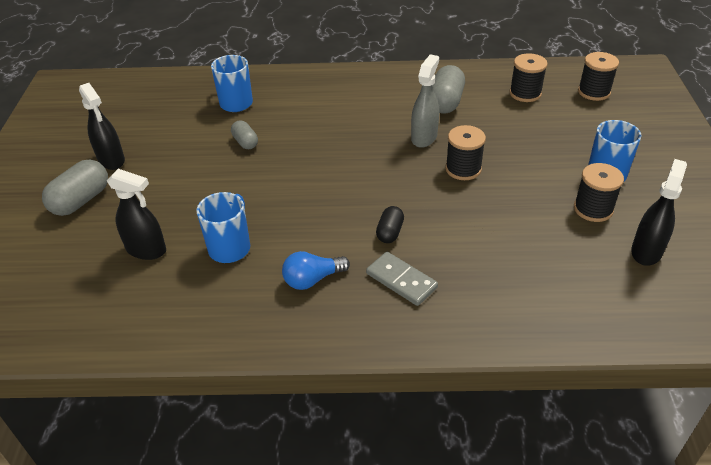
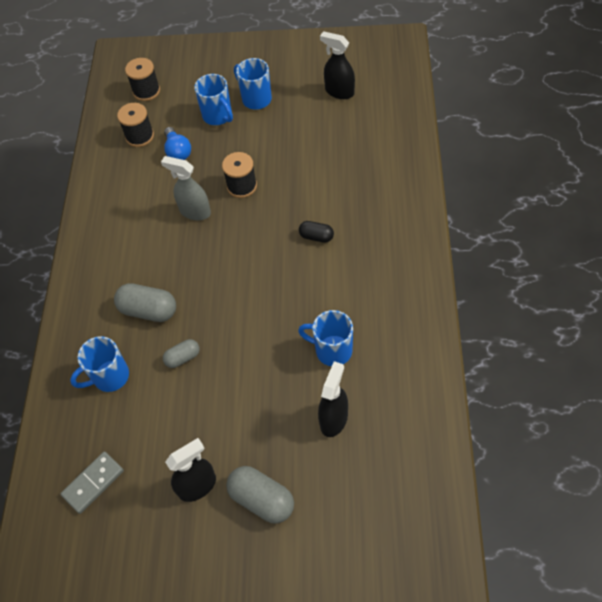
camera: 85 degrees left, 15 degrees up
(312, 279) = (368, 287): blue light bulb -> blue light bulb (178, 151)
(401, 280) = (368, 229): grey domino -> grey domino (93, 483)
(446, 102) = (143, 194): grey capsule -> grey capsule (148, 310)
(569, 145) = (218, 116): none -> blue mug
(593, 209) = (295, 112): black spool -> none

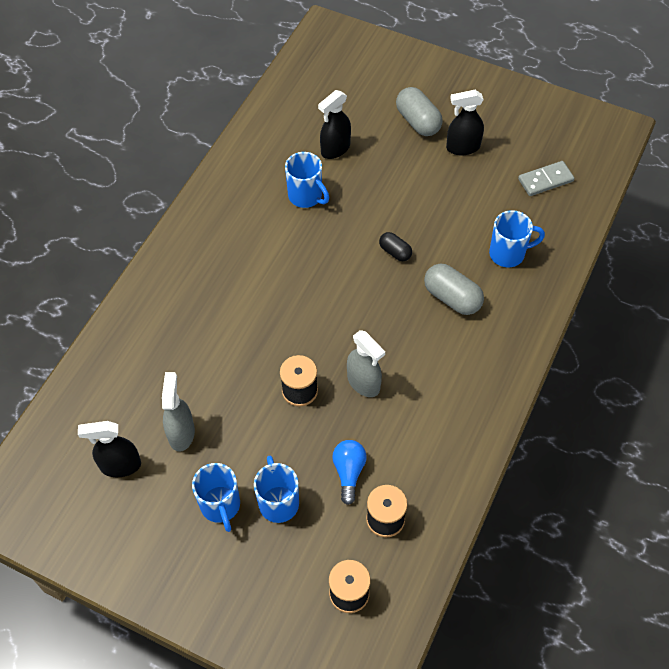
camera: 160 degrees left, 0 degrees up
(183, 357) = (436, 243): grey capsule -> none
(311, 125) = (181, 433): none -> grey spray bottle
(316, 236) = (257, 300): black capsule -> black capsule (395, 252)
(339, 92) = (120, 465): black spray bottle -> black spray bottle turned 120 degrees clockwise

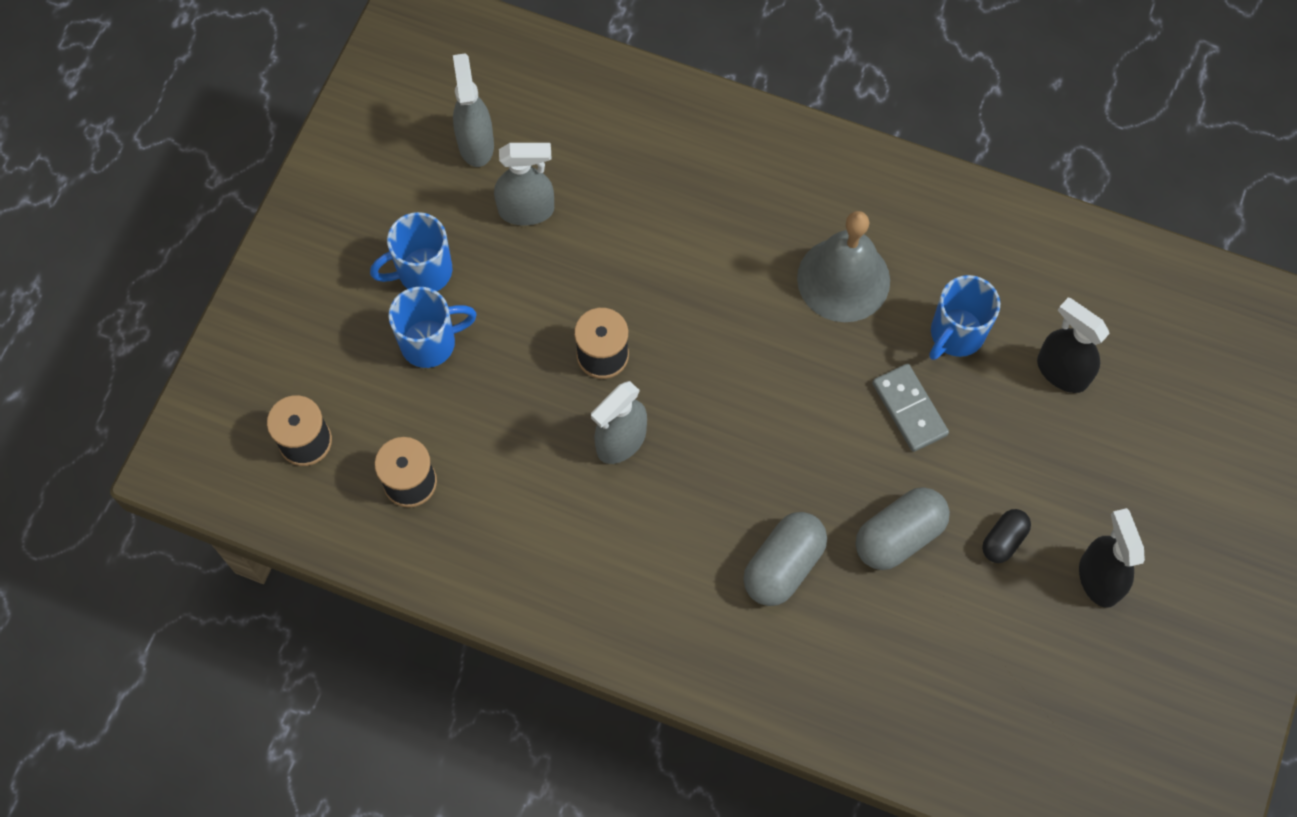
camera: 85 degrees right, 10 degrees up
(120, 465) = (476, 143): black spray bottle -> grey spray bottle
(261, 250) = (843, 279): none -> grey bell
(349, 472) = (478, 430): blue light bulb -> none
(395, 252) = (862, 475): black capsule -> black capsule (1003, 540)
(418, 121) = (1145, 502): grey capsule -> grey capsule (899, 536)
(508, 253) = (880, 655): blue mug -> none
(545, 180) = (1046, 721): grey domino -> grey domino (909, 409)

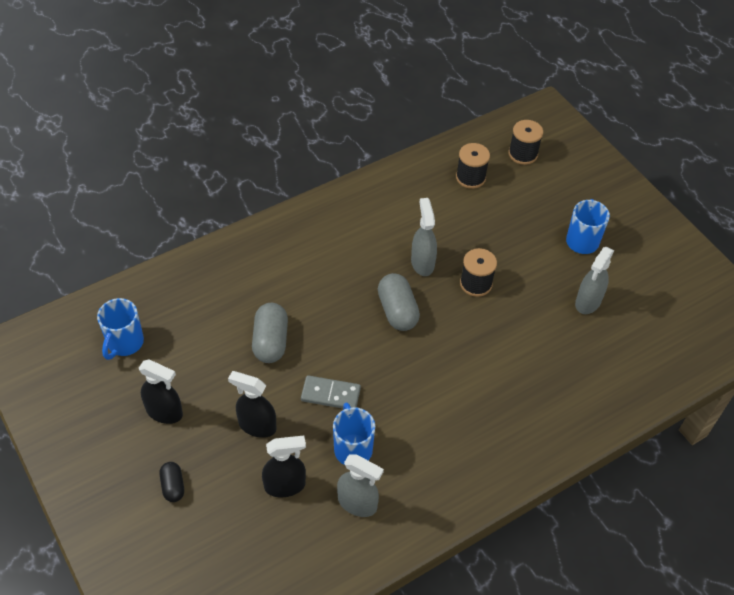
camera: 125 degrees right, 15 degrees down
(430, 342) = (539, 222): blue mug -> blue mug (125, 343)
(476, 143) = (647, 304): grey spray bottle -> grey spray bottle (357, 503)
(783, 565) = (302, 285): grey capsule -> grey capsule (397, 311)
(843, 279) = (431, 417): grey bell -> none
(1003, 540) = (225, 385): black capsule -> black capsule (173, 486)
(1021, 459) = (257, 426): none -> black spray bottle

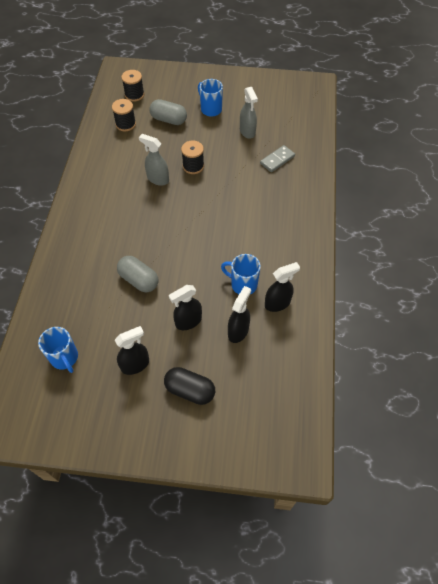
camera: 50 degrees left, 5 degrees up
(173, 486) = (190, 390): black capsule -> black capsule, size x1.70
(330, 394) = (200, 273): grey domino -> grey domino (277, 160)
(357, 503) = (277, 303): grey spray bottle -> black spray bottle
(397, 311) = (177, 209): grey capsule -> grey capsule (169, 120)

